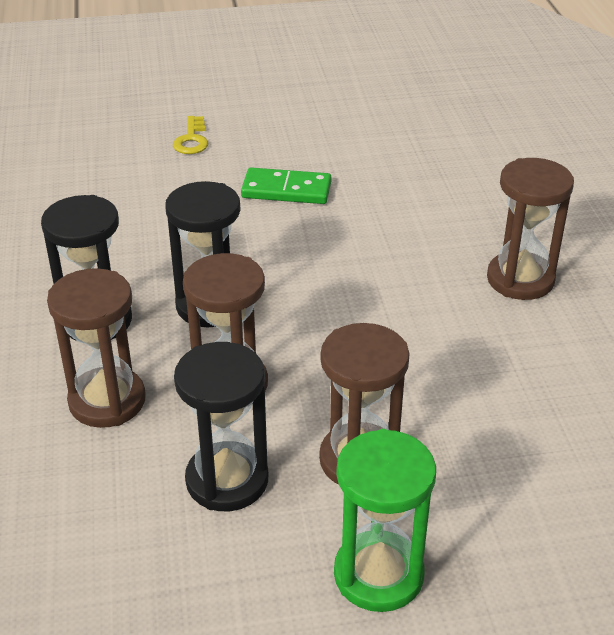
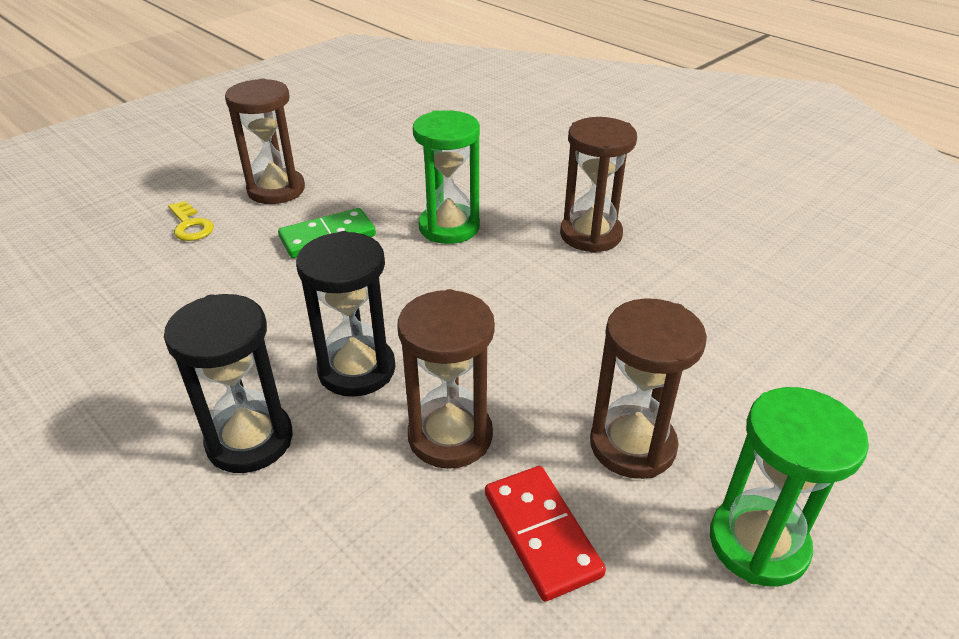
camera: 35 degrees left, 0 degrees up
(107, 401) = (341, 520): brown hourglass -> brown hourglass (276, 190)
(227, 480) = (542, 534): black hourglass -> red domino
(396, 221) = (449, 227): none -> green hourglass

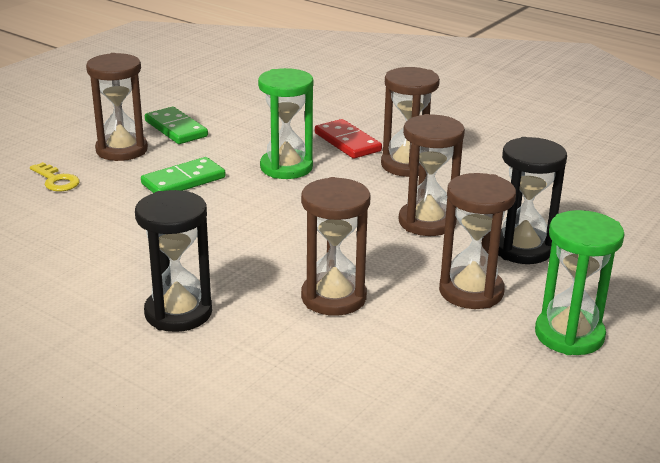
camera: 10 degrees left, 10 degrees down
(344, 166) = (176, 129): none -> green domino
(357, 369) = (245, 265): black hourglass -> black hourglass (522, 249)
(542, 534) = (418, 344): red domino -> red domino (347, 142)
(597, 323) = (427, 222): none -> brown hourglass

